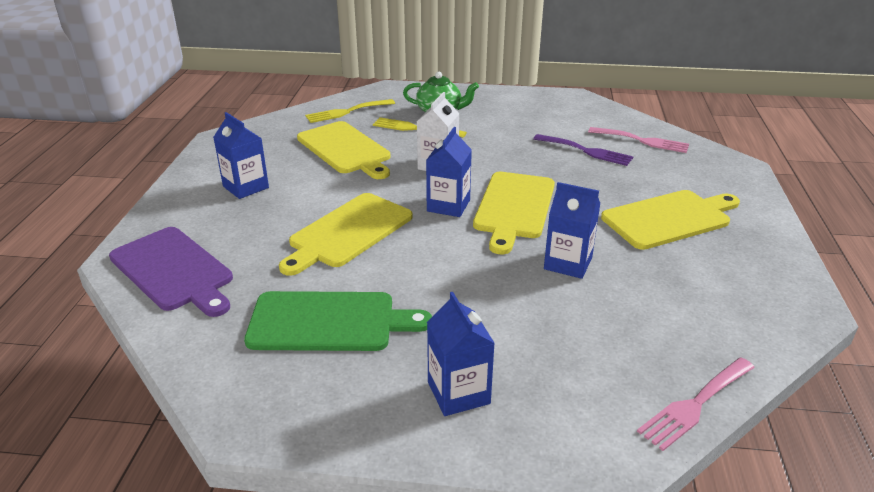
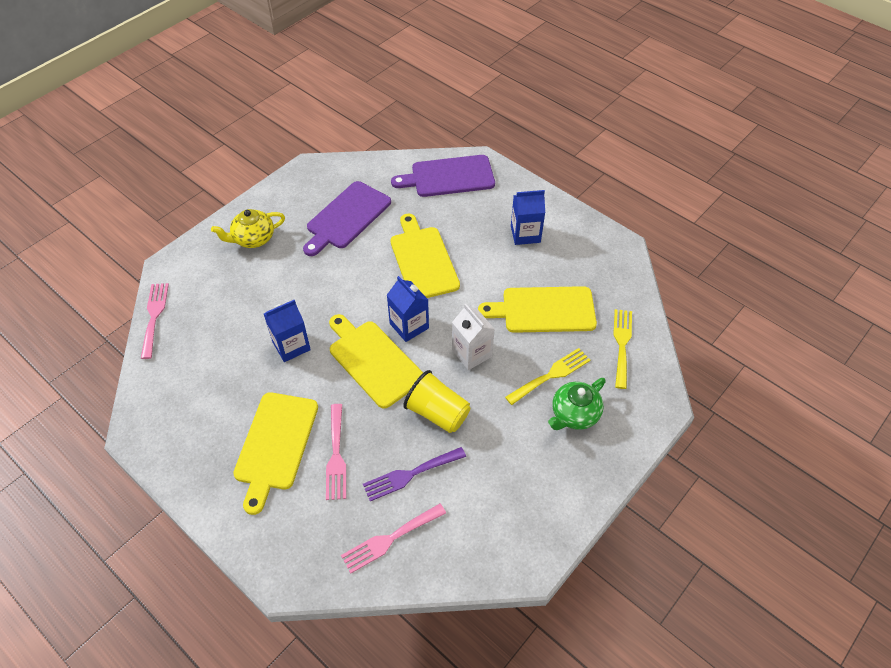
camera: 125 degrees right, 20 degrees up
(329, 321) = (347, 217): green cutting board -> purple cutting board
(458, 393) = (253, 239): blue carton -> yellow teapot
(518, 159) = (437, 413): none -> yellow cup
(626, 186) = (336, 456): none -> pink fork

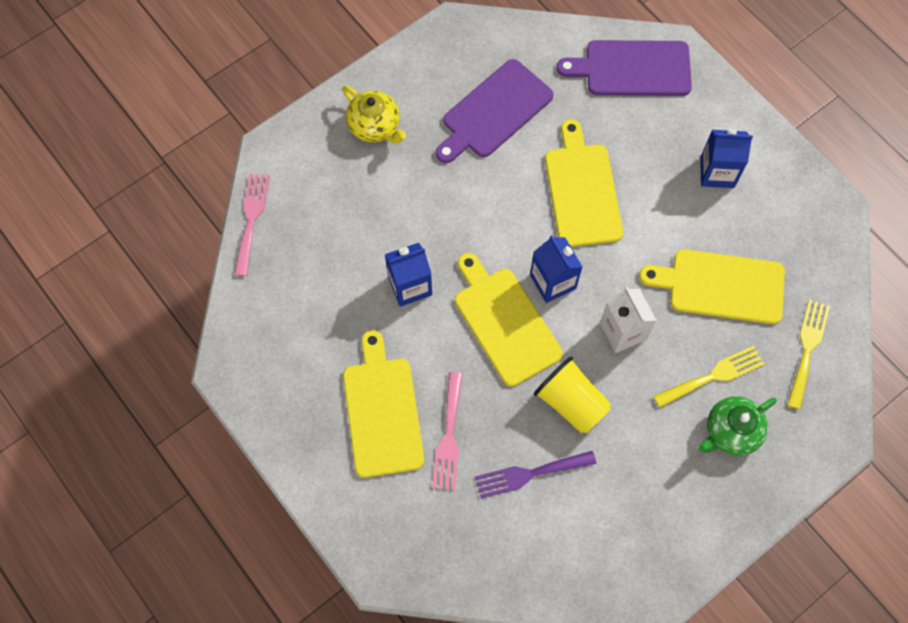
camera: 10 degrees right, 15 degrees up
(253, 239) = (375, 126): yellow teapot -> yellow teapot turned 120 degrees counterclockwise
(275, 445) = (382, 411): yellow cutting board -> yellow cutting board turned 150 degrees clockwise
(390, 539) = (497, 546): pink fork -> none

